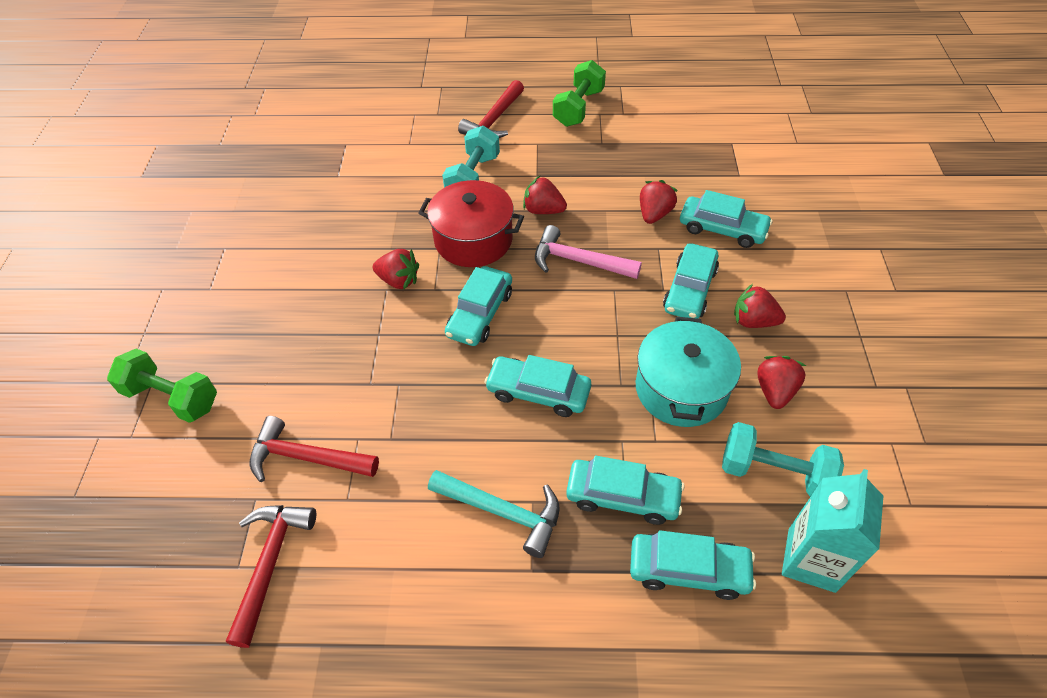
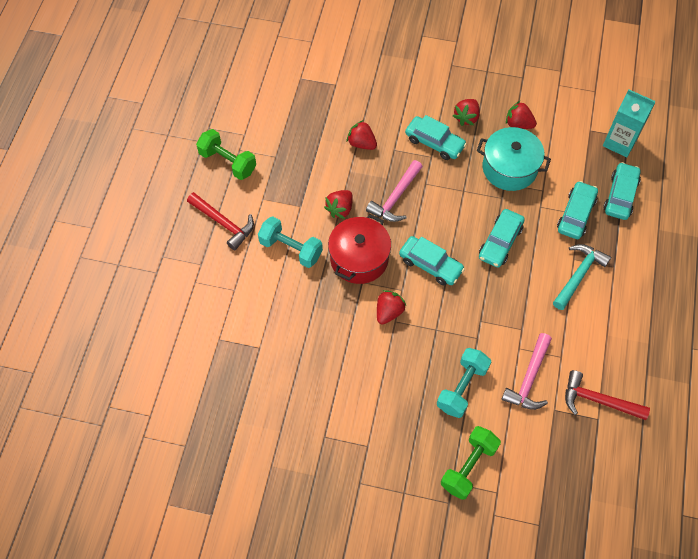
camera: 80 degrees left, 10 degrees up
(307, 458) = (529, 378): red hammer -> pink hammer
(722, 229) = (385, 109): turquoise car -> none
(774, 473) = (570, 141): turquoise dumbbell -> turquoise dumbbell (462, 388)

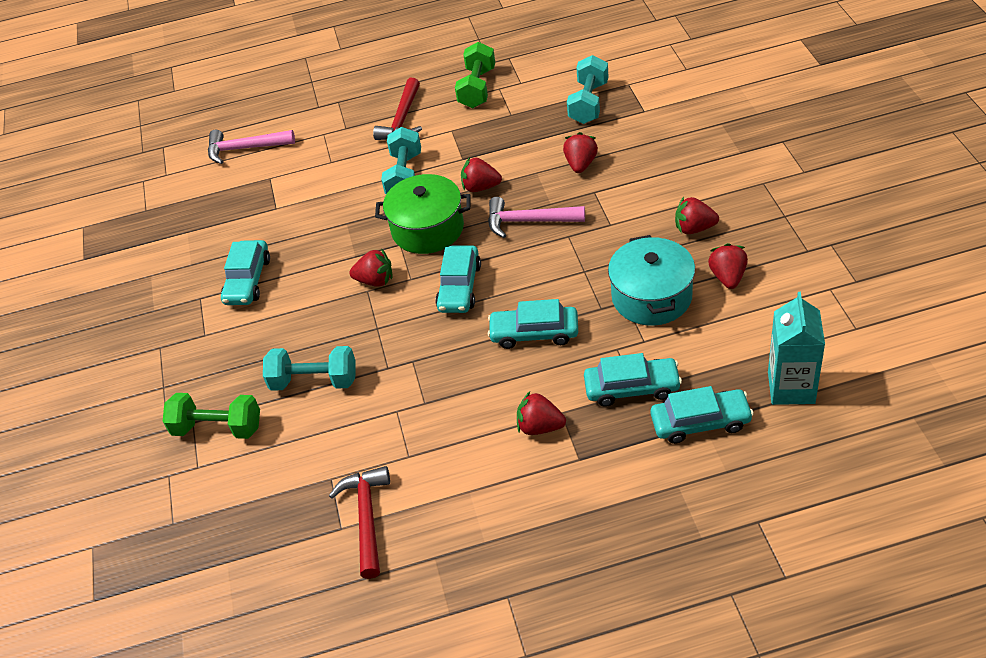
camera: 70 degrees right, 15 degrees down
(302, 108) = (588, 103): none -> turquoise dumbbell
(359, 258) = (427, 229): red pot -> green pot
(434, 142) = (632, 218): turquoise car -> turquoise car (248, 280)
(529, 378) = (360, 437): pink hammer -> pink hammer (245, 148)
(578, 275) = (540, 427): turquoise hammer -> red strawberry

